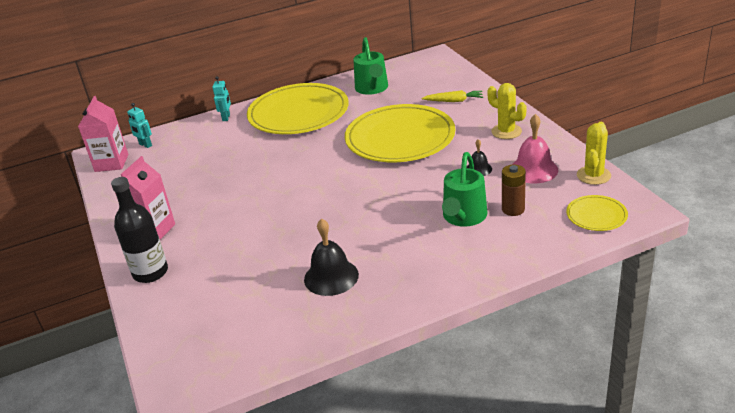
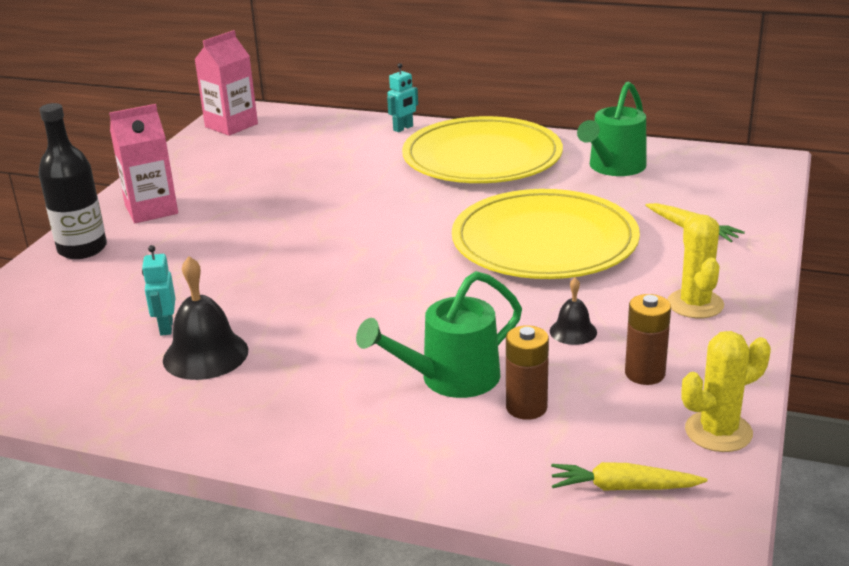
camera: 40 degrees right, 5 degrees down
(145, 145) = (286, 121): turquoise robot -> turquoise robot (166, 327)
(533, 169) = (644, 373): pink bell -> brown battery
(596, 215) = (624, 487): yellow plate -> yellow carrot

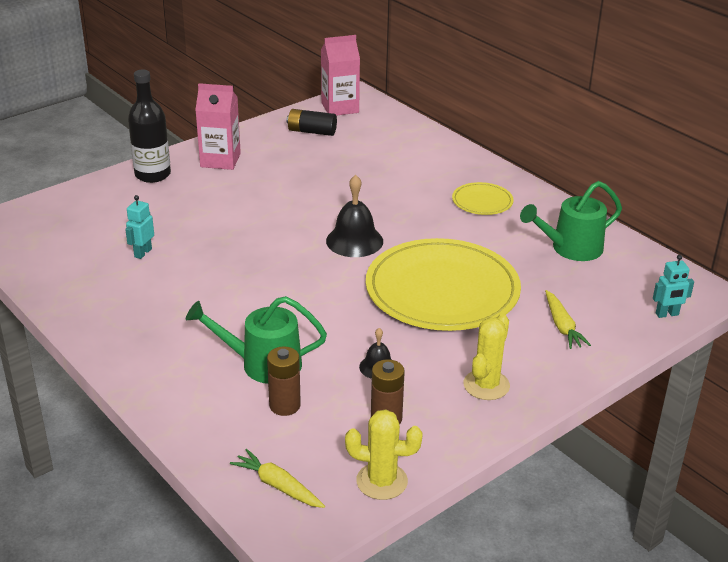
camera: 30 degrees right, 5 degrees up
(205, 355) = (145, 282): black bell -> black bell (354, 241)
(226, 154) = (311, 132): none -> black battery
(403, 128) = (455, 154): turquoise robot -> turquoise robot (667, 314)
(482, 157) = (482, 201): yellow plate -> yellow plate, size x0.45

